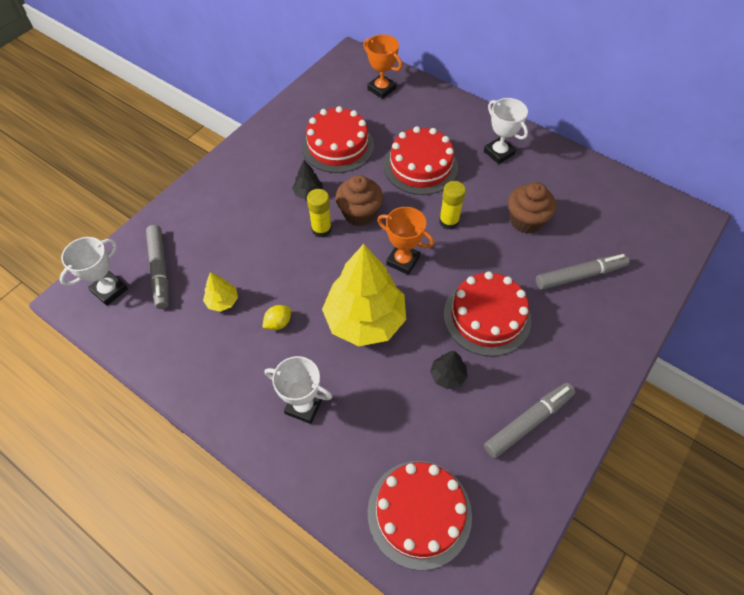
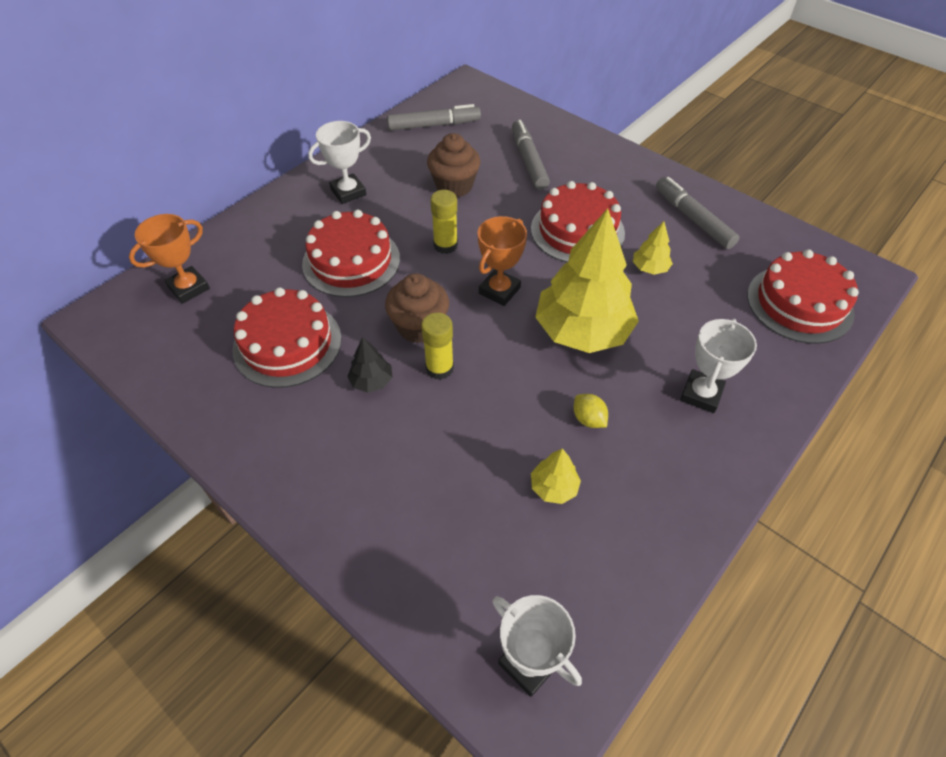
camera: 85 degrees left, 5 degrees down
(160, 270) = (492, 581): grey marker -> grey marker (434, 125)
(447, 376) = (650, 268): black tree -> yellow tree

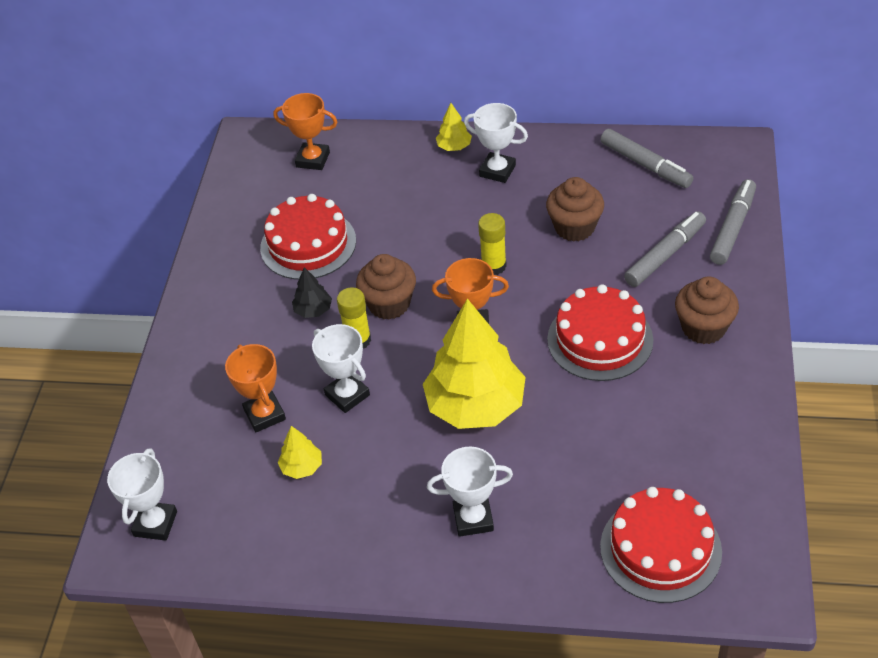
camera: 60 degrees right, 5 degrees down
(351, 261) = (421, 223): red cake -> none
(464, 485) = (264, 415): none -> orange trophy
(496, 408) = (347, 395): none -> white trophy
(588, 419) = (383, 456): yellow lemon -> none
(613, 180) = (703, 328): none -> brown cupcake
(650, 268) = (600, 414): yellow tree -> yellow tree (454, 147)
(693, 219) = (707, 415): grey marker -> grey marker (732, 228)

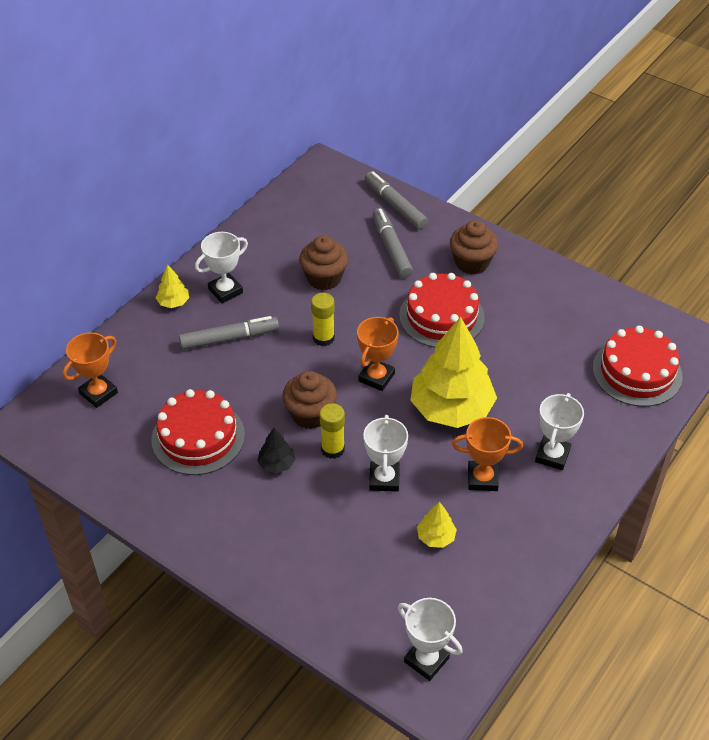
camera: 65 degrees left, 0 degrees up
(264, 415) = (364, 540): orange trophy -> orange trophy (482, 479)
(347, 395) = (384, 479): white trophy -> white trophy turned 75 degrees counterclockwise
(645, 165) = (296, 214): grey marker -> grey marker (229, 338)

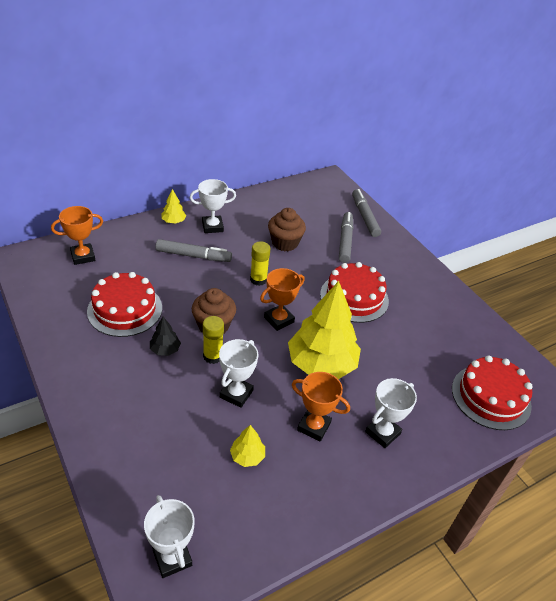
camera: 20 degrees right, 5 degrees down
(472, 263) = (398, 271): brown cupcake -> none

